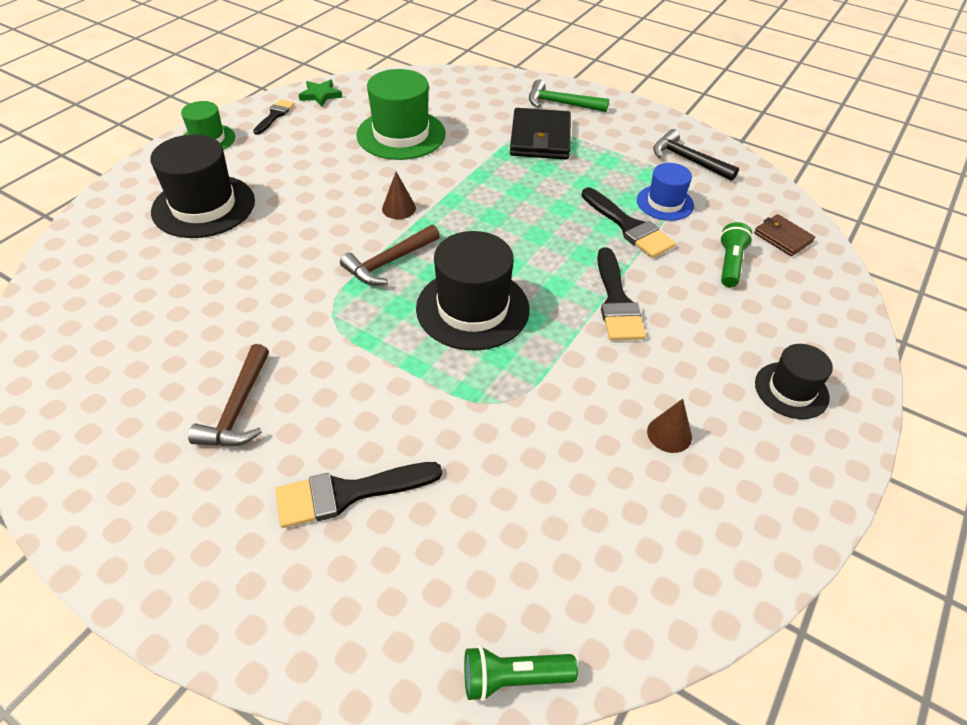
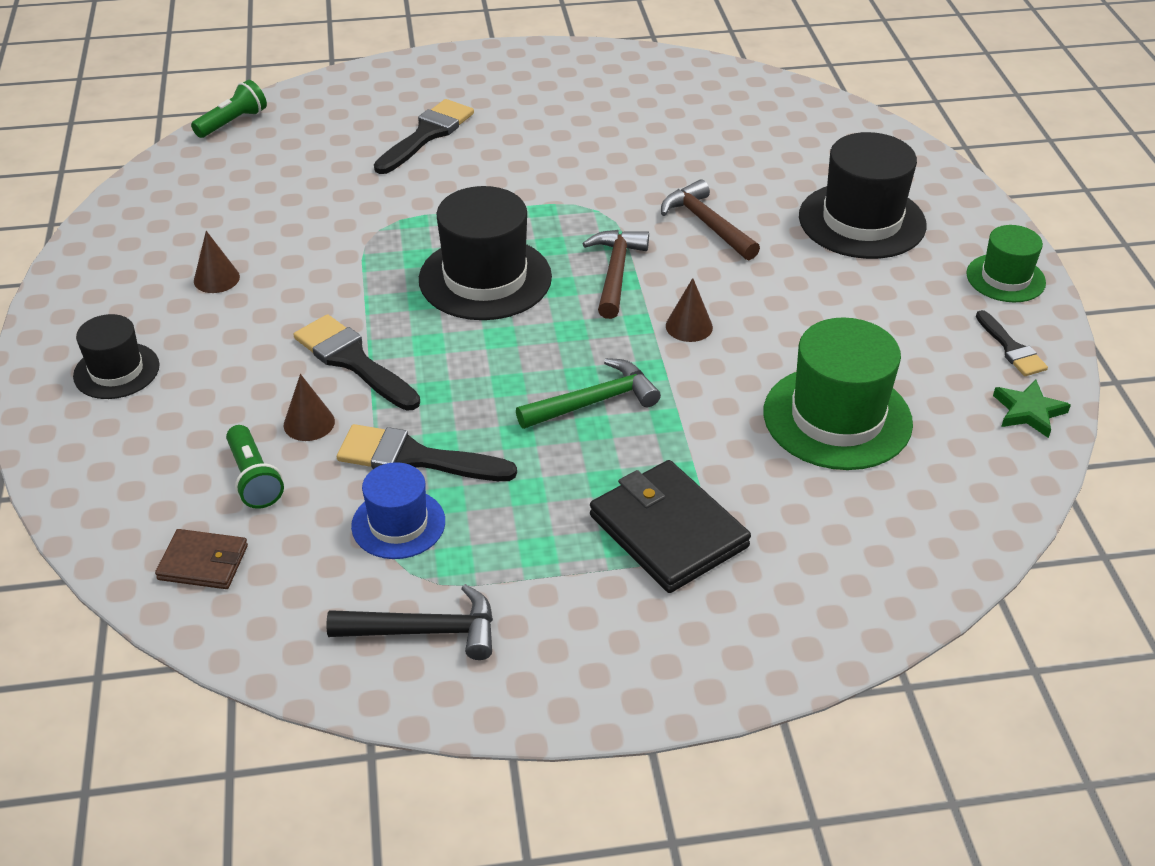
camera: 140 degrees right, 5 degrees down
(238, 409) = (566, 131): brown hammer -> brown hammer (706, 224)
(561, 104) = (723, 628): green hammer -> green hammer (594, 401)
(675, 277) = (309, 423): none -> brown cone

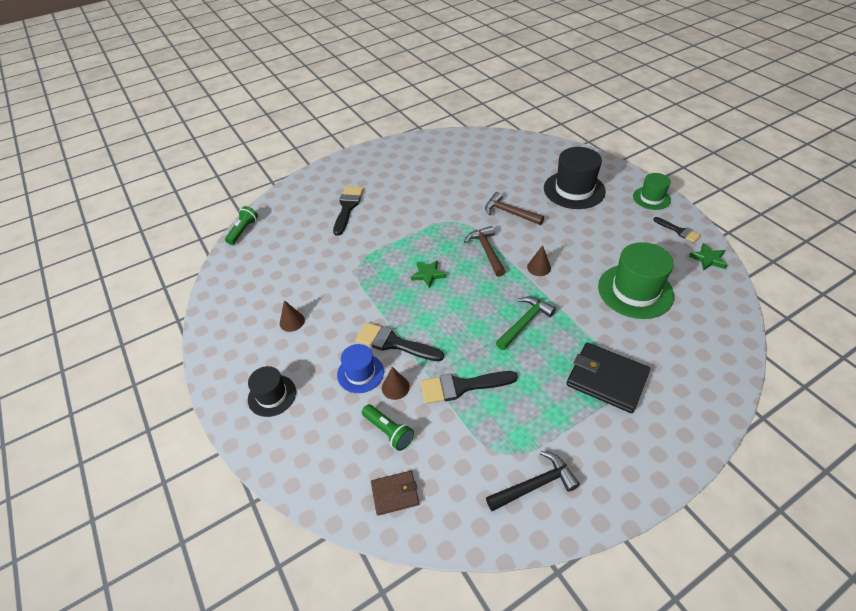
camera: 20 degrees left, 5 degrees up
(398, 524) = (479, 428): blue hat -> blue hat (360, 373)
(485, 278) = (428, 275): black hat -> green star

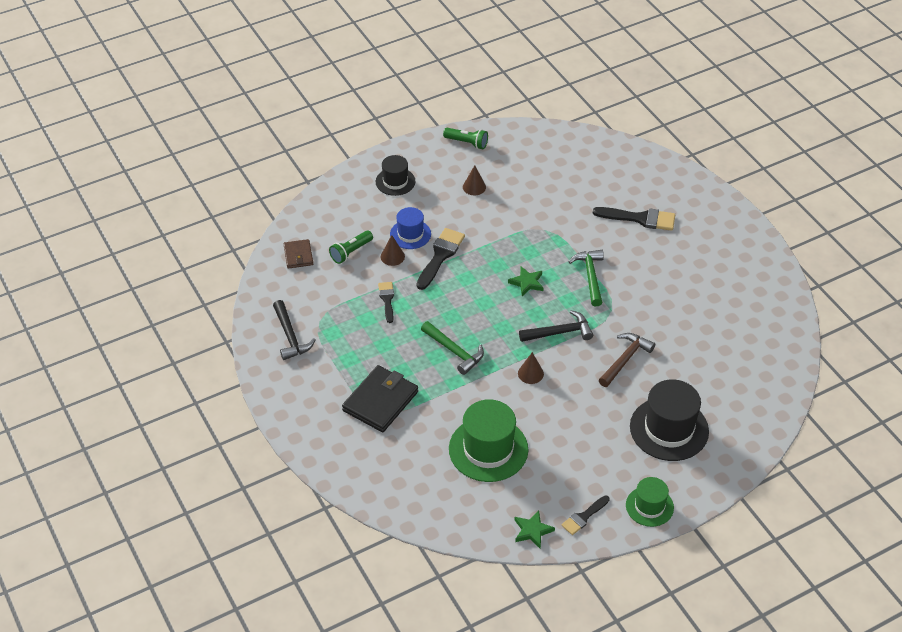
camera: 90 degrees right, 0 degrees up
(243, 231) = (603, 140): green flashlight -> green flashlight (467, 143)
(417, 234) = (590, 276): none -> green hammer
(462, 386) = (387, 300): black brush -> black brush, size x0.61
(486, 251) = (560, 332): brown hammer -> black hammer

